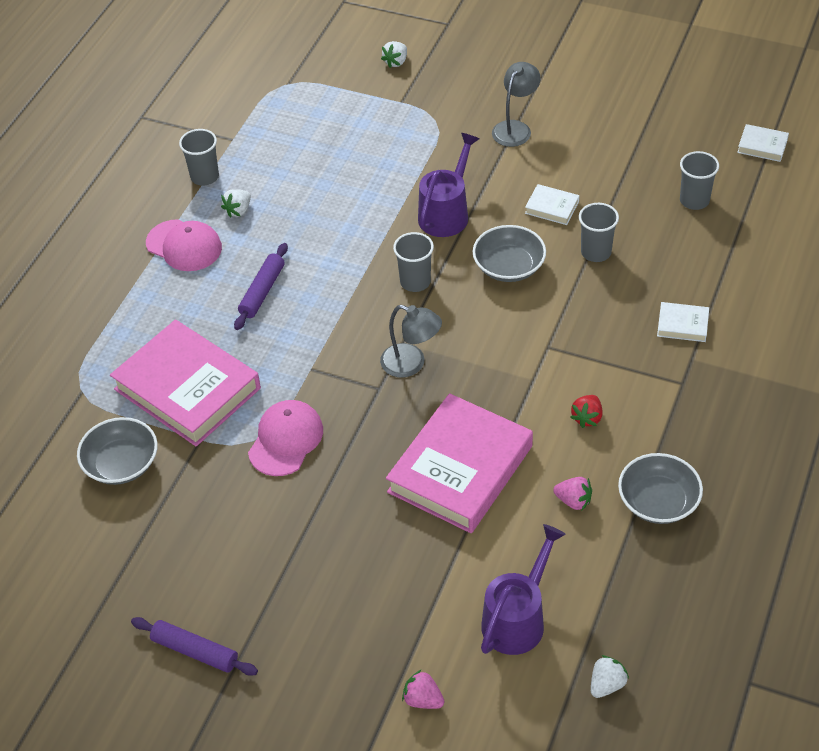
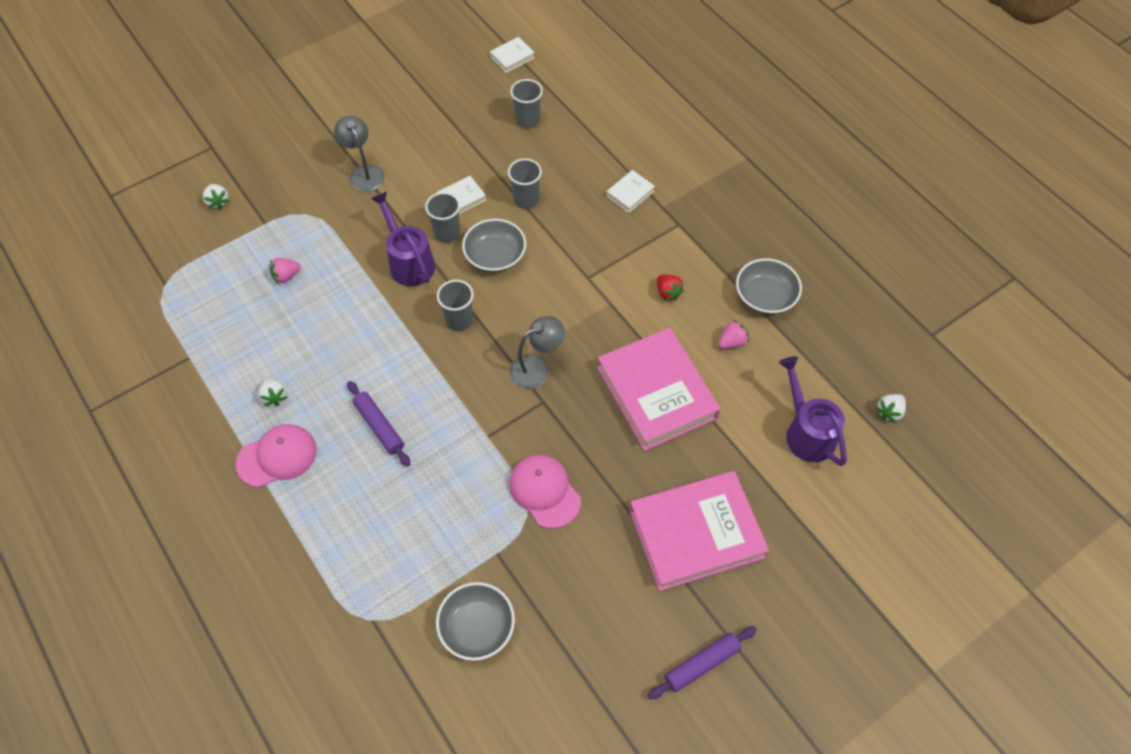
camera: 60 degrees left, 10 degrees up
(187, 389) = (437, 535): pink book -> pink book (696, 533)
(204, 177) = (212, 400): grey cup -> grey cup (447, 233)
(423, 699) = (837, 528): pink strawberry -> pink strawberry (286, 276)
(606, 684) = (889, 412): white strawberry -> white strawberry turned 120 degrees counterclockwise

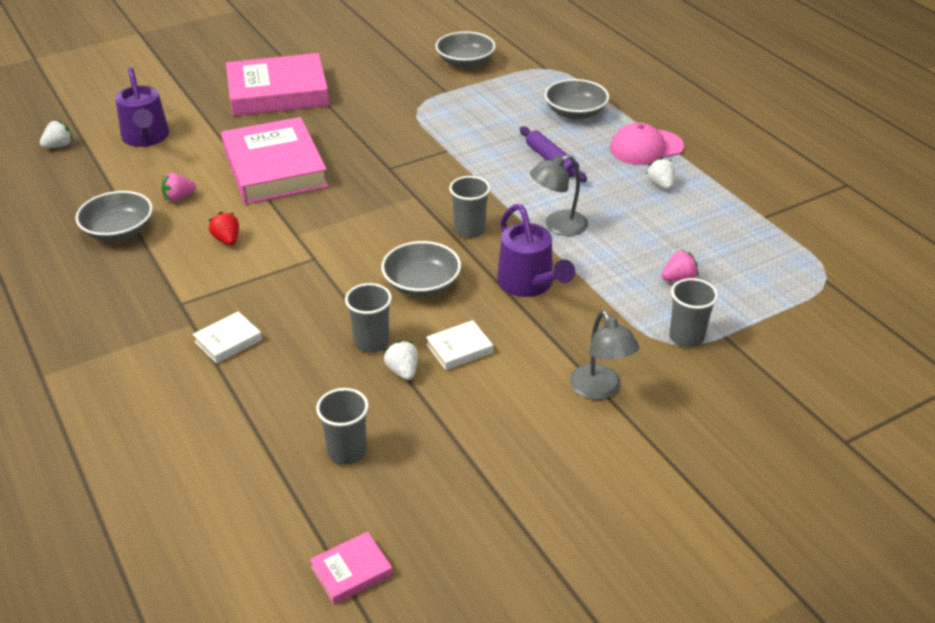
camera: 175 degrees left, 20 degrees down
(218, 202) = (800, 365): white strawberry -> white strawberry (403, 371)
(345, 519) = (575, 112): none -> grey bowl
(447, 233) = (481, 311): grey cup -> grey cup (686, 337)
(512, 57) = (351, 571): white book -> pink book
(536, 367) = (390, 190): grey lamp -> grey lamp (558, 226)
(544, 491) = (400, 118): pink cap -> none
(701, 664) = (302, 42): purple rolling pin -> none

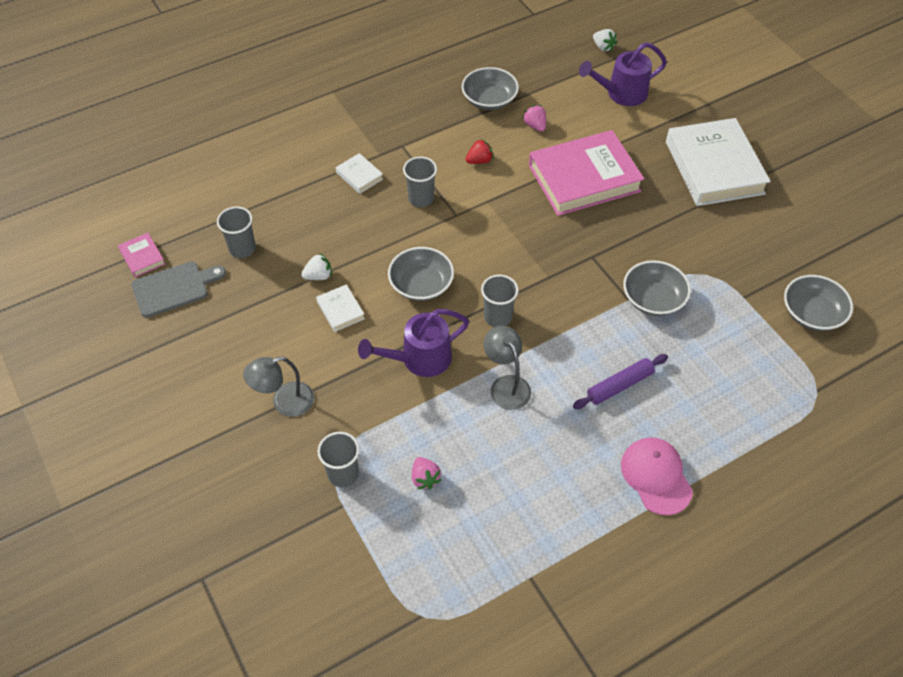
camera: 90 degrees right, 15 degrees up
(278, 92) = (714, 167): pink book -> white book
(371, 342) = (352, 256): grey cup -> grey cup (421, 198)
(416, 522) = (174, 288): none -> grey cutting board
(575, 112) = (720, 413): grey bowl -> grey bowl (653, 299)
(660, 184) = (584, 482): white strawberry -> none

